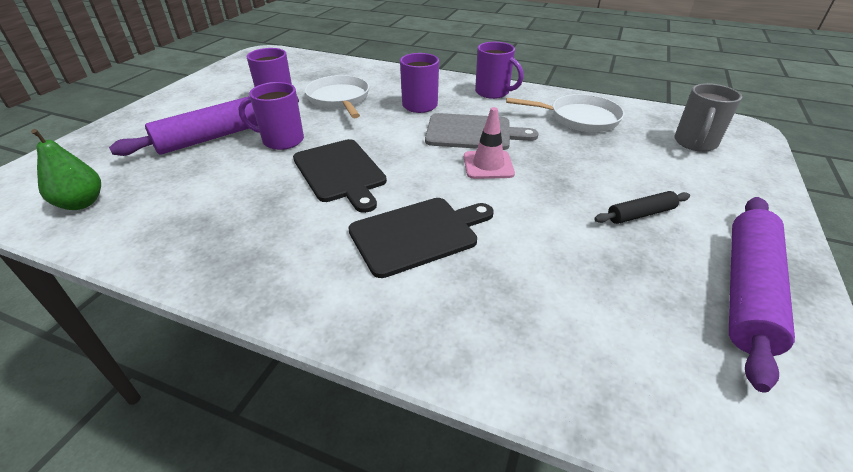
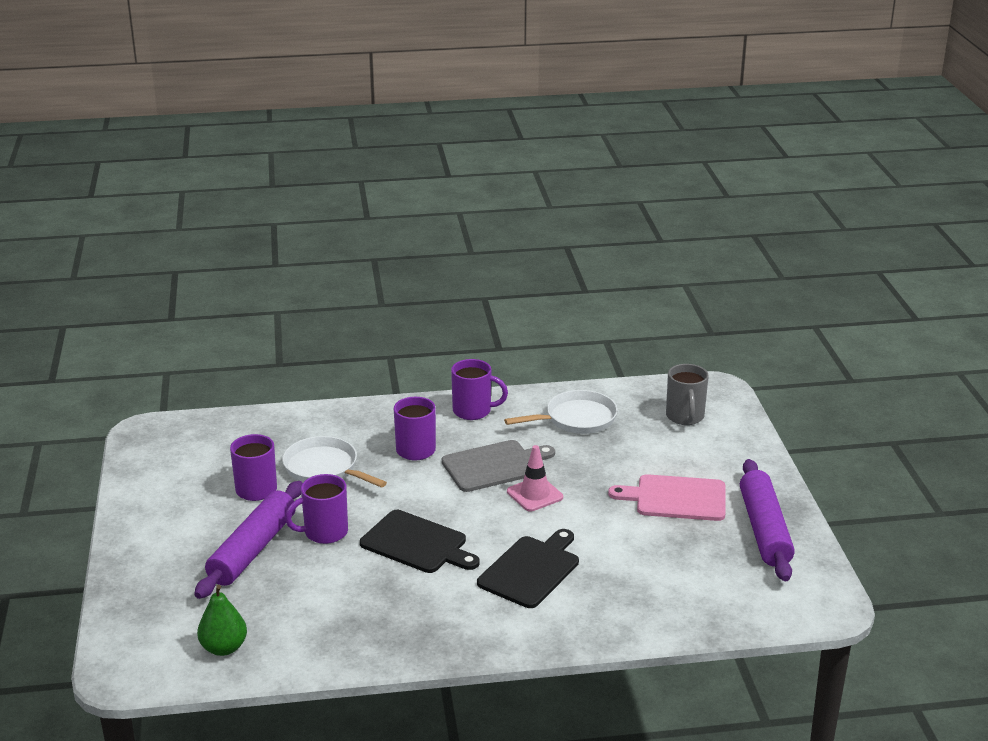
camera: 30 degrees left, 10 degrees down
(640, 214) = (676, 498): black rolling pin -> pink cutting board

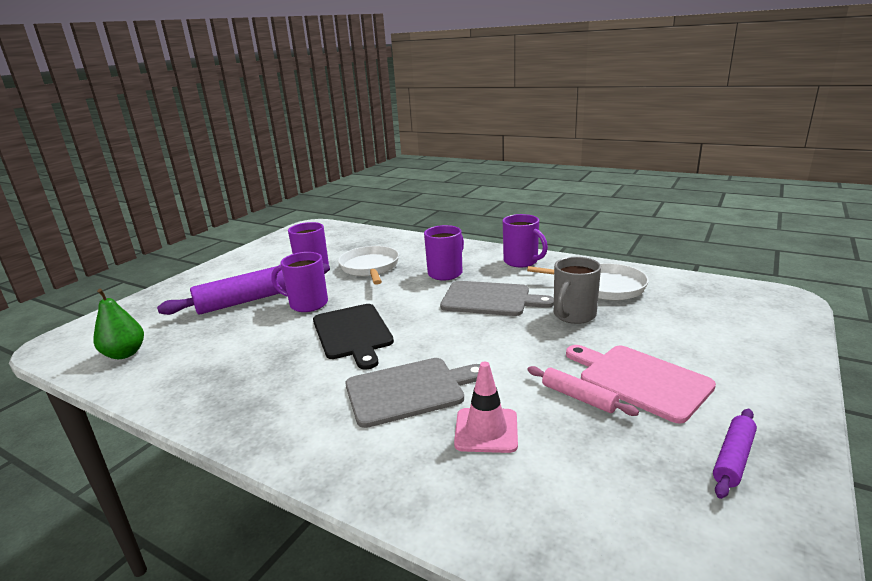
camera: 40 degrees right, 5 degrees down
(531, 570) = (409, 390): black cutting board -> grey cutting board
(535, 494) = (496, 330): pink traffic cone -> pink traffic cone (486, 430)
(650, 527) = (578, 397): none -> pink rolling pin
(685, 417) = (722, 312): grey mug -> grey mug (573, 315)
(764, 529) = (733, 458): purple rolling pin -> purple rolling pin, size x0.50

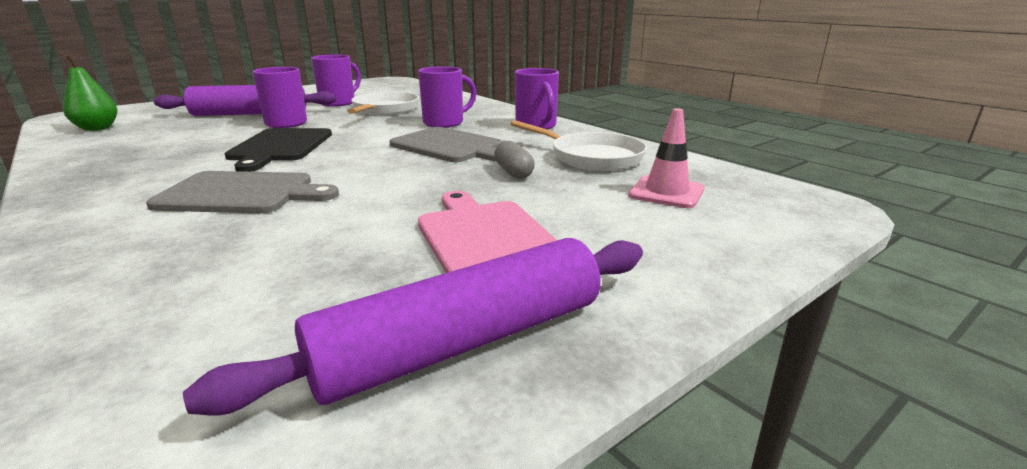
camera: 20 degrees right, 0 degrees up
(486, 430) = (243, 239): pink traffic cone -> pink traffic cone (666, 192)
(573, 315) = (514, 172): grey mug -> grey capsule
(578, 397) = (388, 236): pink rolling pin -> none
(733, 458) = (463, 342): purple rolling pin -> purple rolling pin, size x2.02

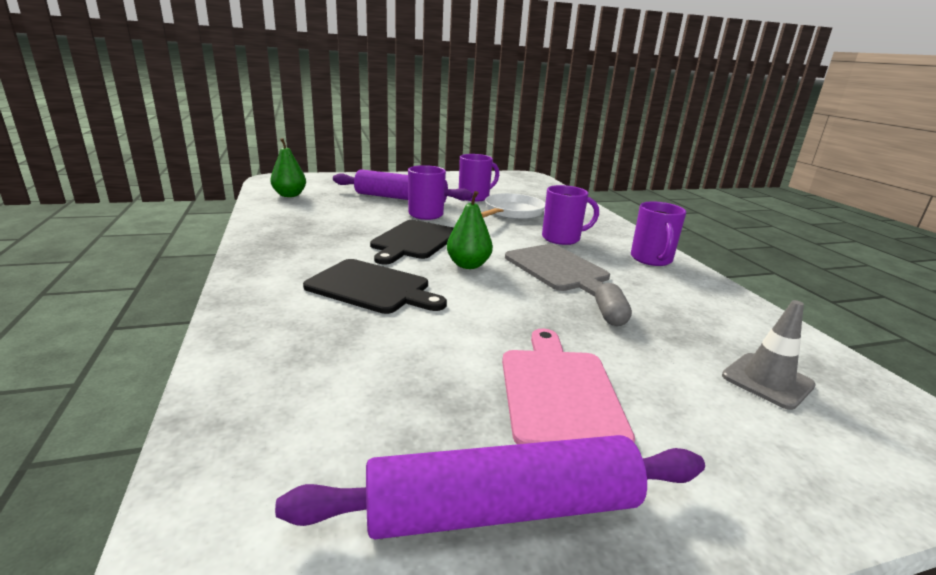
camera: 20 degrees right, 0 degrees up
(242, 193) = (372, 287): grey cutting board -> black cutting board
(351, 157) = (468, 265): none -> green pear
(591, 157) = (697, 313): white pan -> none
(666, 192) = (767, 381): pink traffic cone -> grey traffic cone

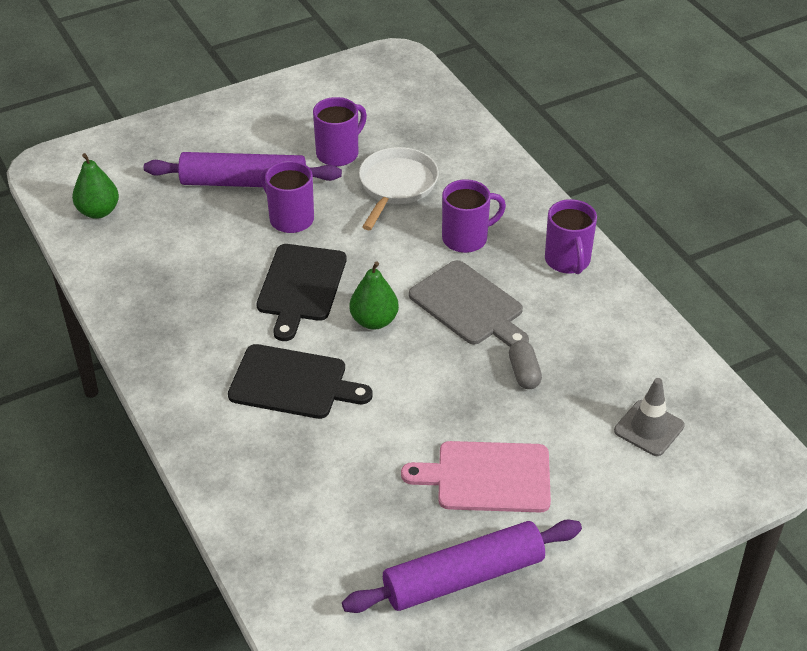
camera: 10 degrees left, 20 degrees up
(559, 392) = (487, 477): pink cutting board -> pink cutting board turned 75 degrees counterclockwise

